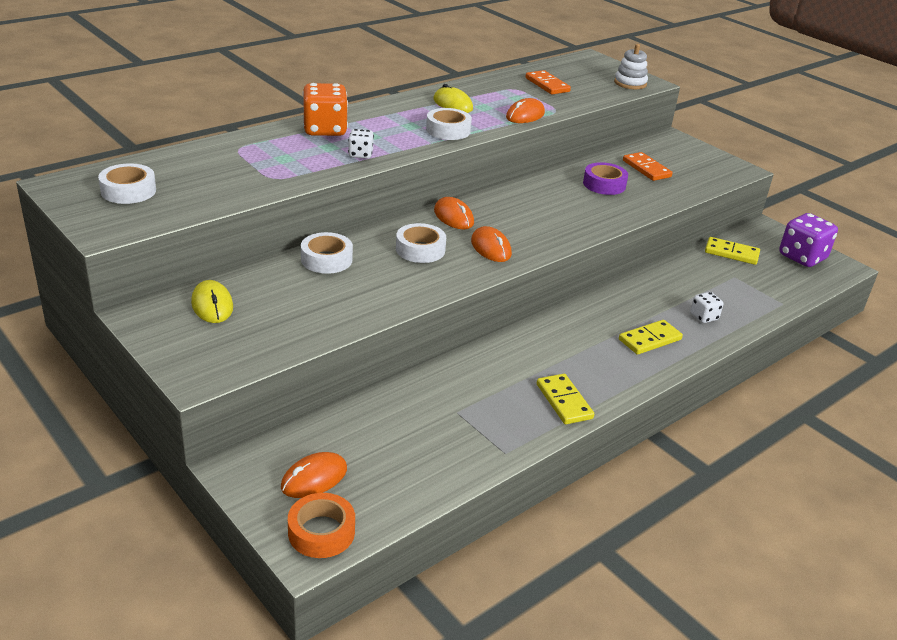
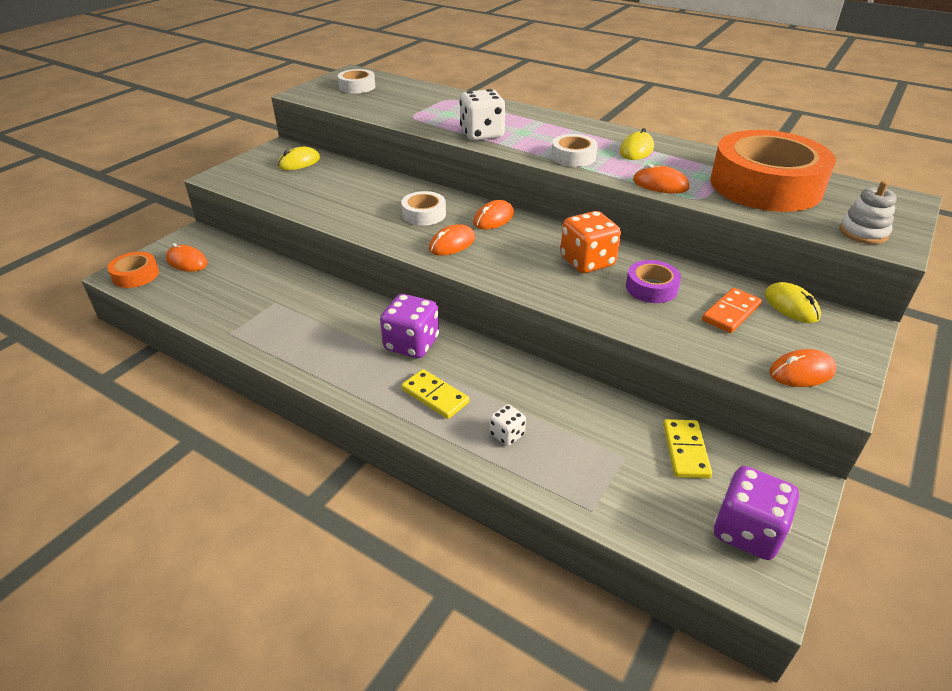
camera: 75 degrees right, 5 degrees up
(325, 130) = (513, 116): orange dice -> orange dice (587, 262)
(326, 259) = (381, 183): white tape -> none
(360, 154) = (482, 134): white dice -> white dice, size x1.91
(547, 85) = (765, 185): orange domino -> orange tape
(564, 401) = (307, 354): yellow domino -> none
(571, 336) = (411, 344): none -> purple dice
(644, 148) = (791, 306): none -> yellow mouse
(717, 171) = (801, 372): none -> orange mouse

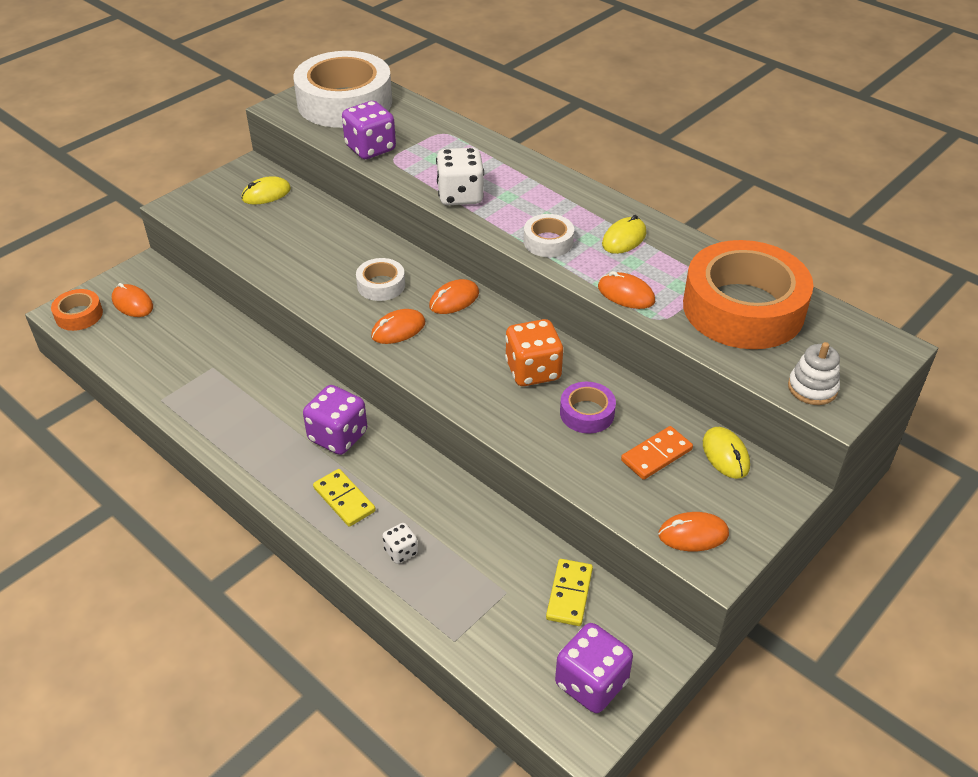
camera: 10 degrees right, 5 degrees up
(357, 87) = (344, 102): white tape -> white tape, size x2.25
(391, 112) = (370, 148): none -> purple dice

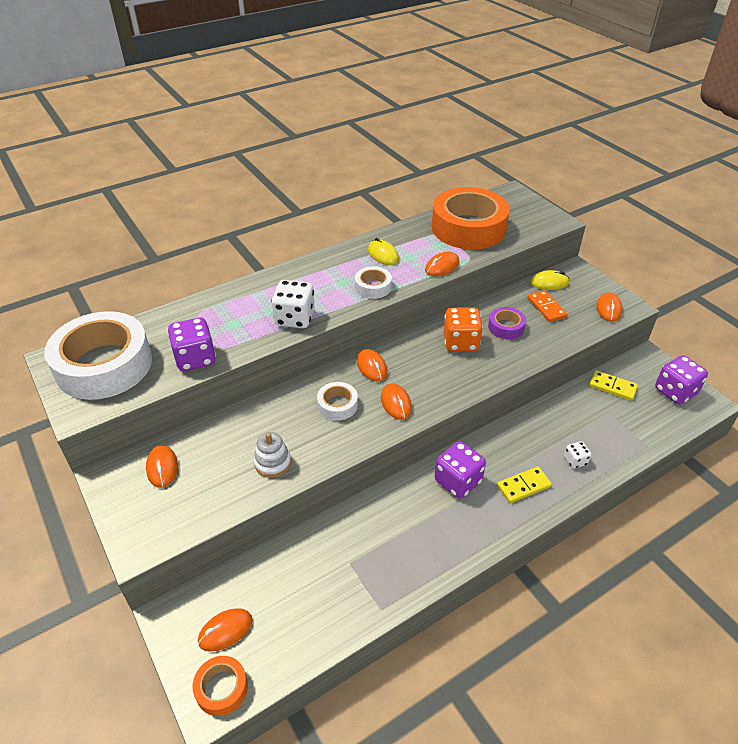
camera: 75 degrees left, 0 degrees up
(266, 194) = (162, 468): yellow mouse -> orange mouse
(812, 388) = (541, 223): white stacking toy -> white stacking toy (272, 463)

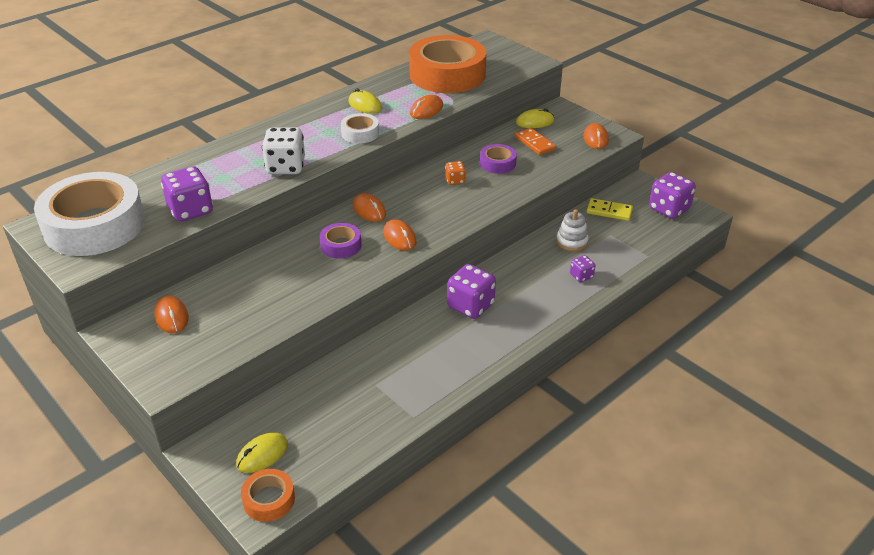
camera: 10 degrees left, 5 degrees down
(225, 630) = (262, 454): orange mouse -> yellow mouse
(272, 463) = (285, 300): white stacking toy -> white stacking toy (571, 242)
(337, 405) = (341, 245): white tape -> purple tape
(460, 342) = (455, 180): orange dice -> orange dice, size x0.52
(523, 486) = (535, 302): yellow domino -> none
(575, 461) = (581, 276): white dice -> purple dice

